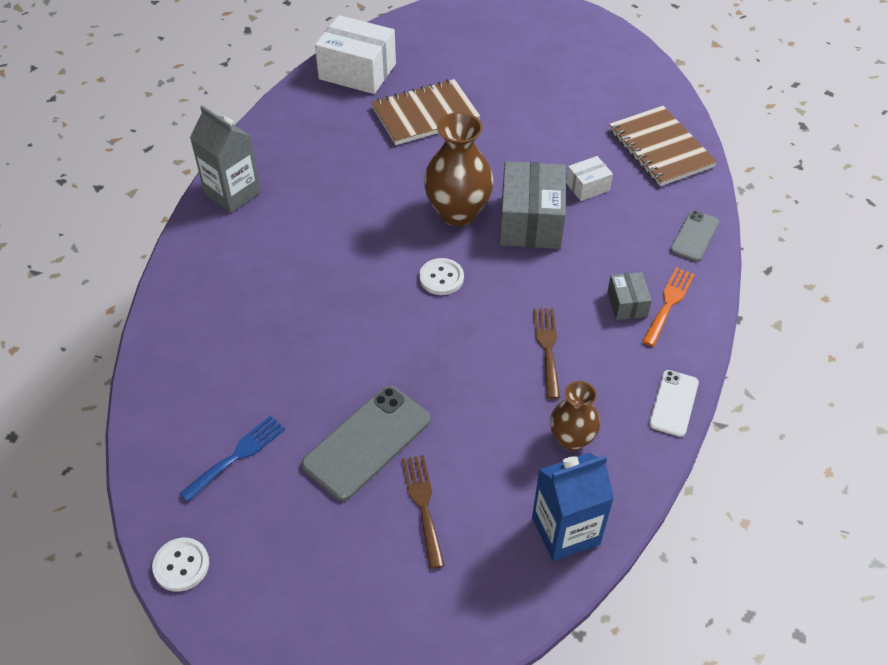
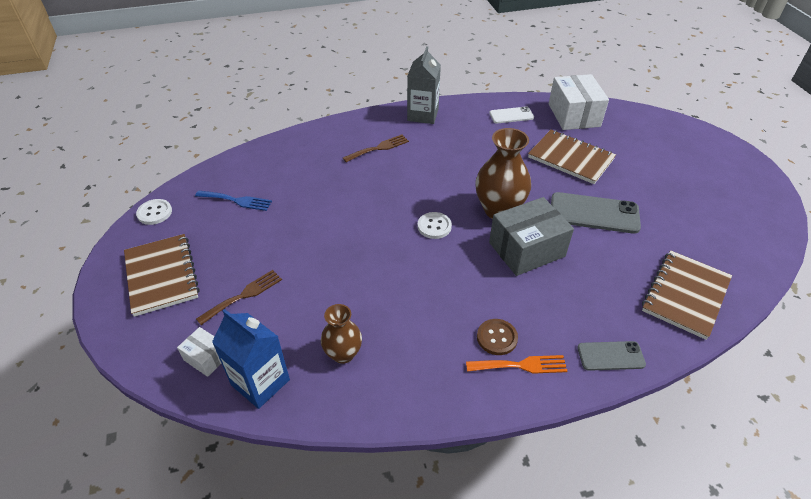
camera: 60 degrees right, 5 degrees down
(322, 589) = (161, 276): none -> brown notebook
(367, 442) = (277, 249): grey phone -> grey phone (594, 213)
(547, 347) = (416, 306): brown fork -> brown fork (379, 148)
(587, 186) = (594, 267): white box -> white box (206, 358)
(627, 304) = (497, 338): grey box -> brown button
(674, 403) = (420, 408): white phone -> white phone (511, 115)

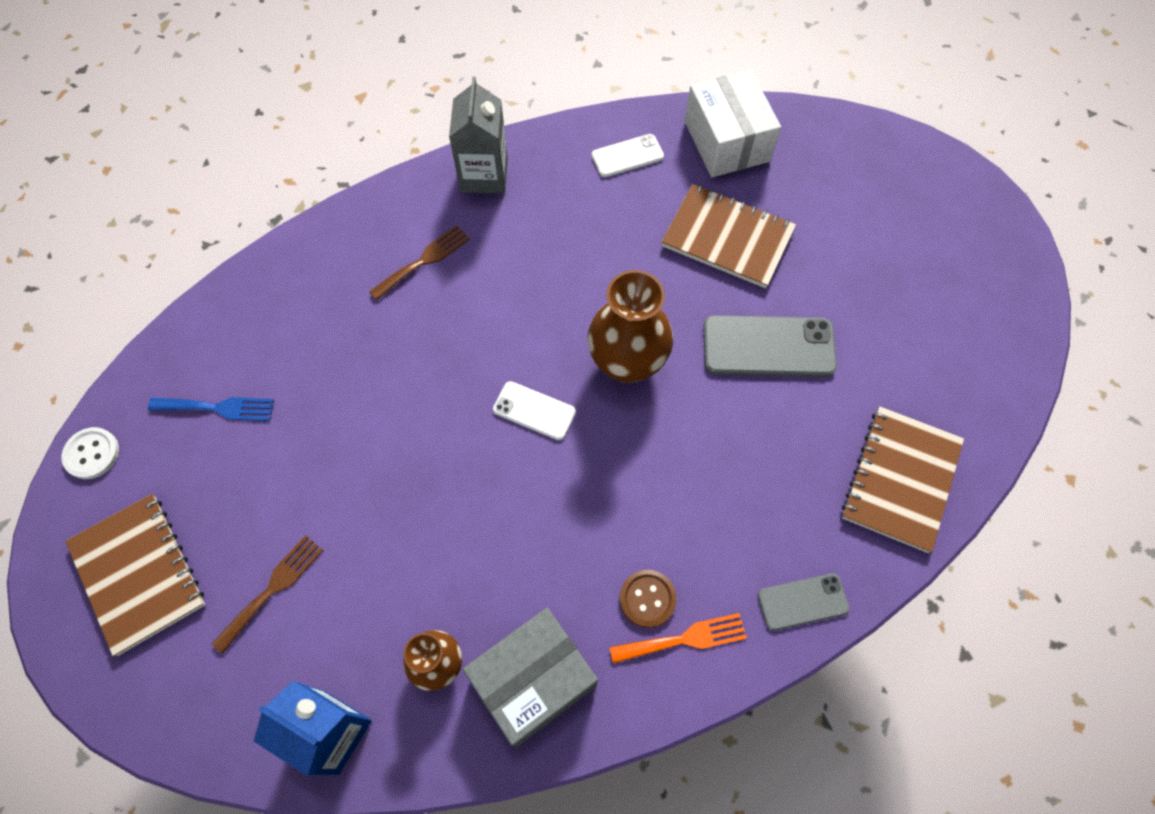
camera: 10 degrees left, 20 degrees up
(206, 358) = (245, 706): white box -> none
(434, 226) = (534, 410): white button -> white phone
(526, 249) = (675, 433): grey box -> grey box (533, 681)

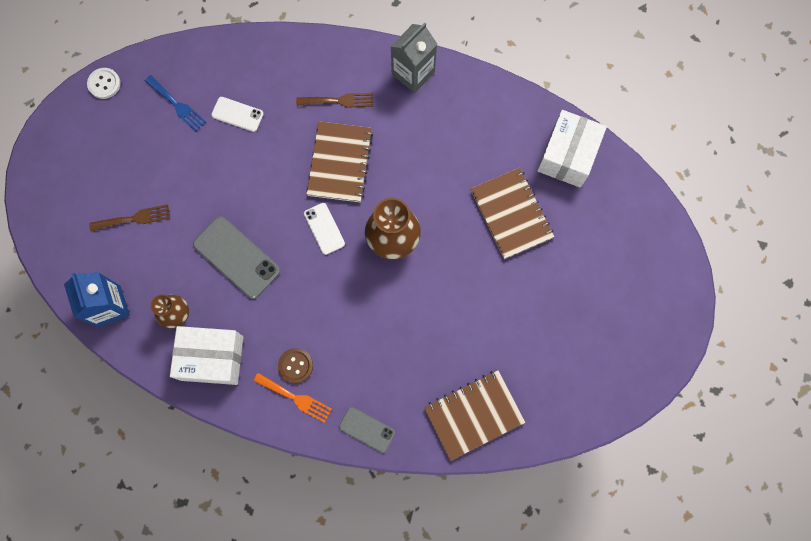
camera: 40 degrees right, 10 degrees up
(138, 574) = (82, 163): brown notebook -> brown notebook (339, 163)
(533, 681) = (212, 358): grey box -> white box
(627, 156) = (502, 122): white phone -> white phone (237, 114)
(768, 347) = (474, 292): grey phone -> grey phone (236, 257)

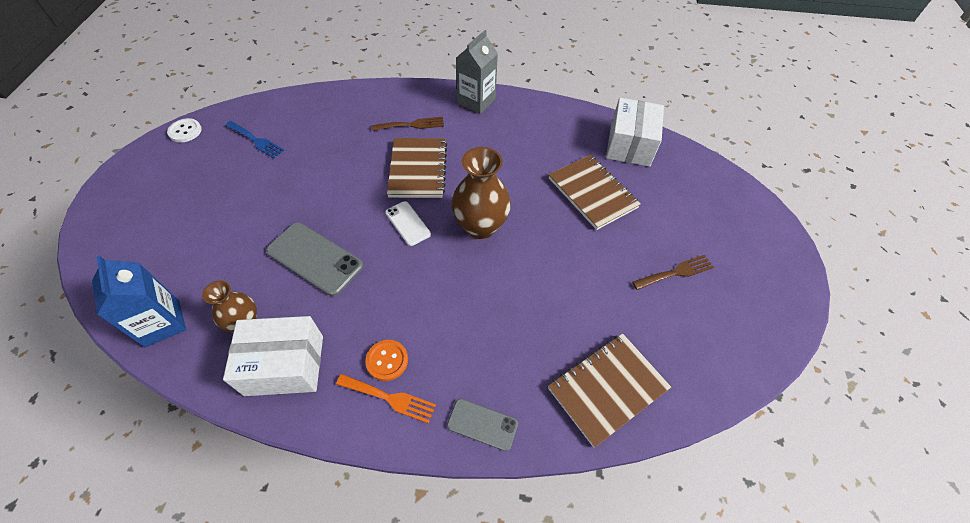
camera: 10 degrees left, 20 degrees down
(134, 218) = (203, 235): brown fork -> brown fork (676, 272)
(237, 114) = (315, 142): white phone -> none
(295, 366) = (387, 360): brown button -> orange button

